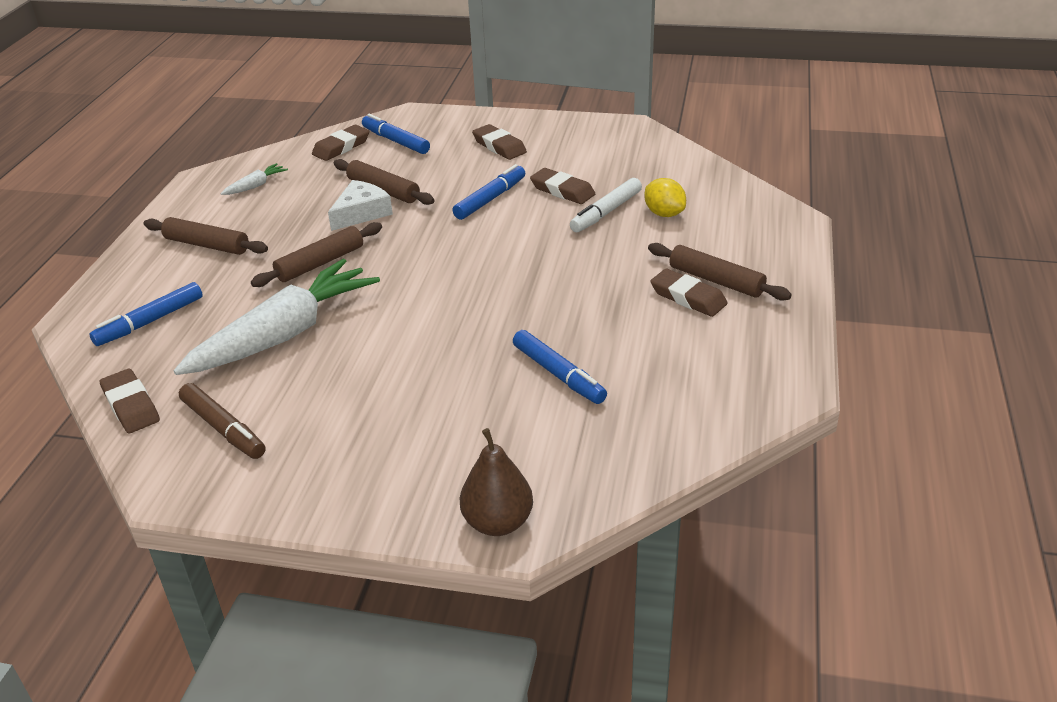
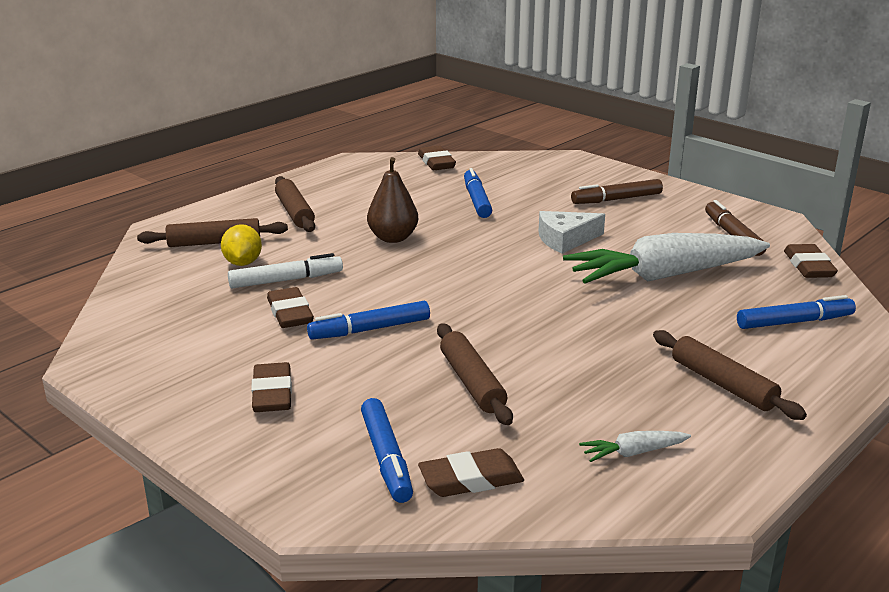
camera: 150 degrees left, 10 degrees down
(320, 263) = (600, 323): brown rolling pin -> brown rolling pin (214, 242)
(361, 213) = (520, 362): white cheese -> white cheese (565, 239)
(393, 446) = (616, 199): none -> brown marker
(498, 522) = (579, 163): brown pear -> brown pear (393, 238)
(688, 297) = (331, 210): brown eraser -> brown eraser (436, 162)

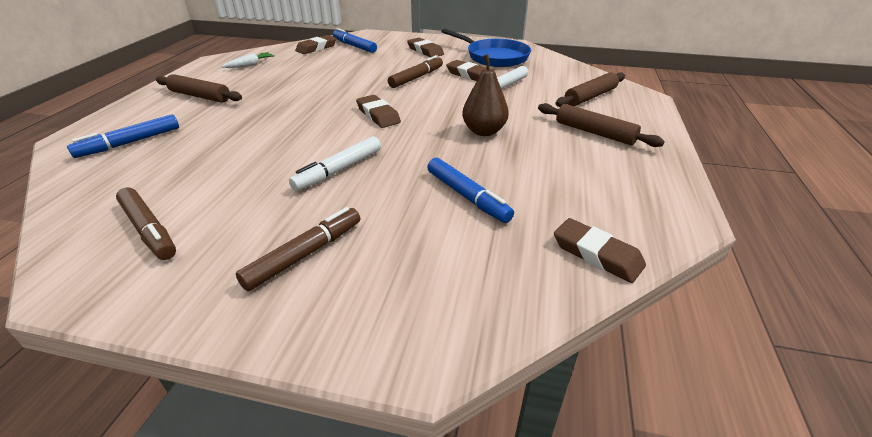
camera: 150 degrees right, 10 degrees up
(190, 340) = (494, 57): none -> blue pan
(243, 263) = (545, 90): yellow lemon -> none
(370, 329) = (416, 78): blue marker -> brown marker
(472, 382) = (340, 70): brown rolling pin -> none
(565, 239) = (339, 170): white cheese -> white marker
(664, 275) = (236, 156): white carrot -> none
(808, 266) = (75, 206): brown eraser -> brown eraser (378, 115)

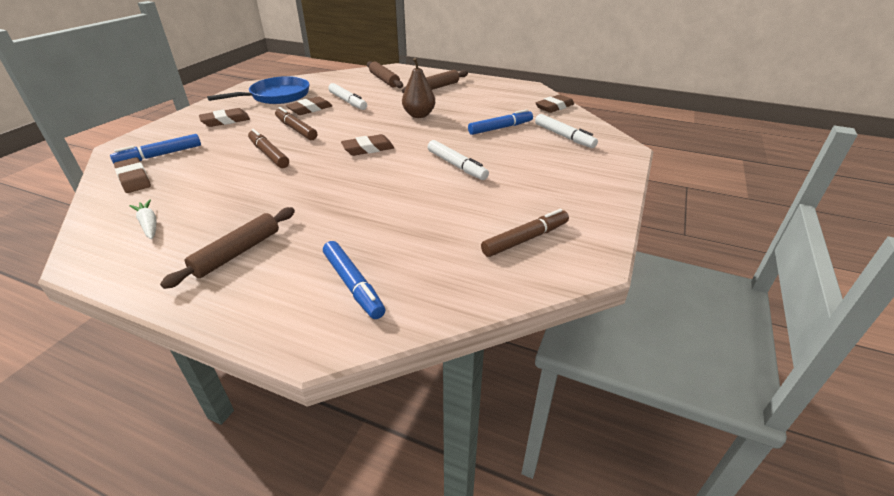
camera: 80 degrees left, 0 degrees up
(305, 254) = (555, 176): brown marker -> brown marker (269, 154)
(457, 266) = (564, 136): none -> white marker

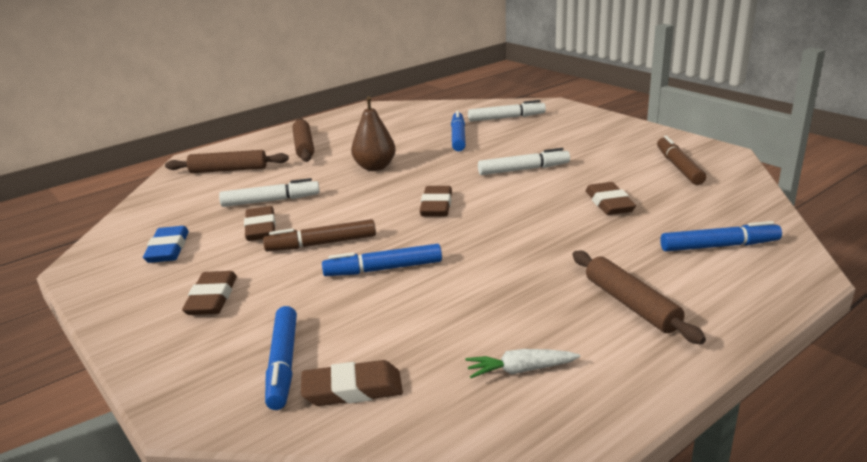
camera: 60 degrees left, 10 degrees down
(269, 154) = (383, 269): brown marker -> blue marker
(276, 96) = (168, 249): blue pan -> blue eraser
(554, 107) = (436, 108): brown eraser -> brown eraser (609, 203)

